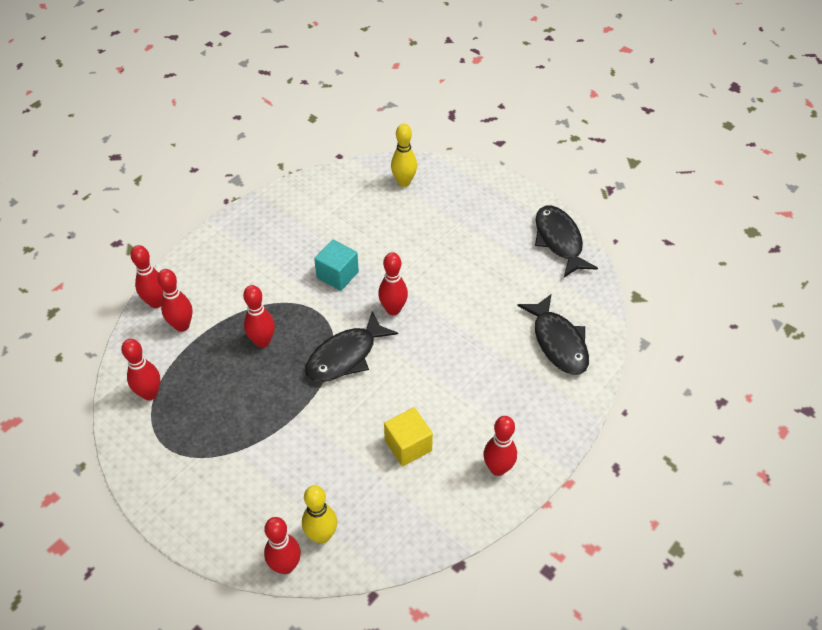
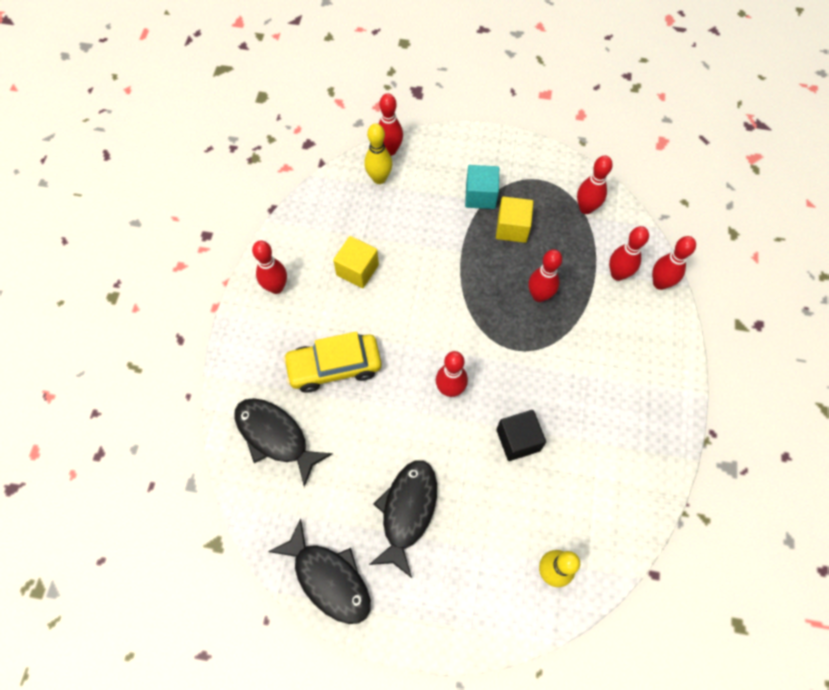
camera: 150 degrees right, 15 degrees up
(233, 411) = (512, 228): none -> yellow cube
(337, 275) = (529, 400): turquoise cube -> turquoise cube (480, 196)
(345, 356) = (459, 319): black fish -> black fish (407, 511)
(367, 255) = (518, 440): none -> black cube
(480, 371) = (334, 367): none -> yellow car

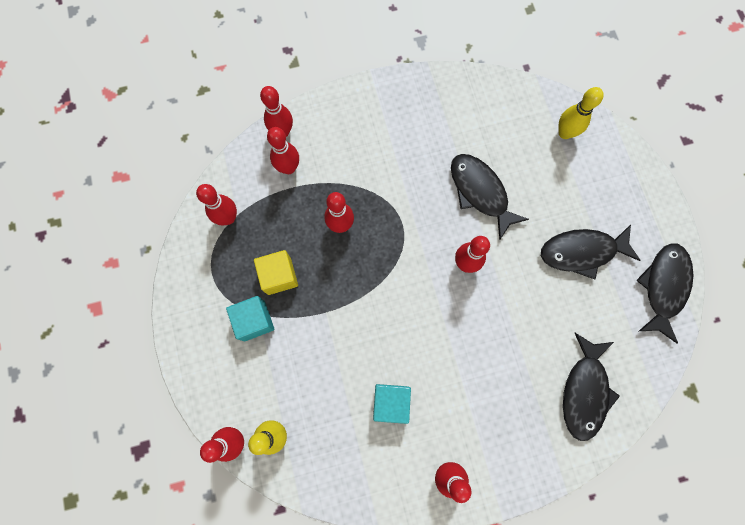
camera: 115 degrees left, 10 degrees up
(334, 367) = (497, 373): yellow car -> none
(357, 270) = (391, 402): yellow cube -> turquoise cube
(518, 440) = (480, 192): black cube -> black fish

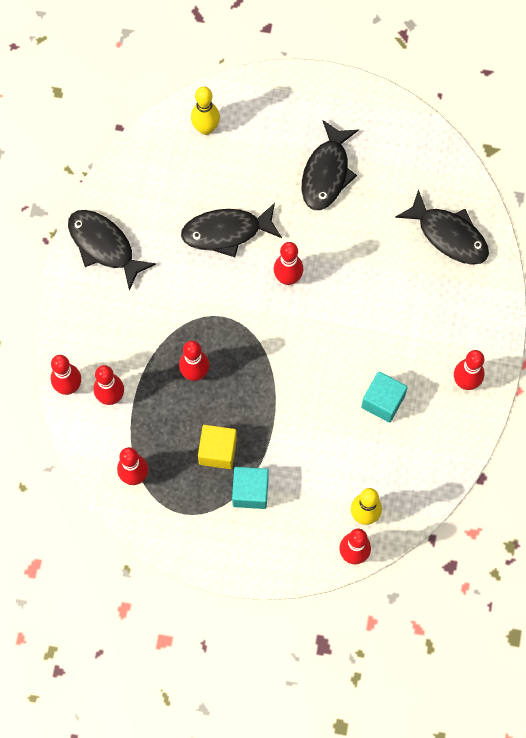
camera: 65 degrees left, 5 degrees down
(663, 287) = (391, 123): black fish -> black fish (104, 246)

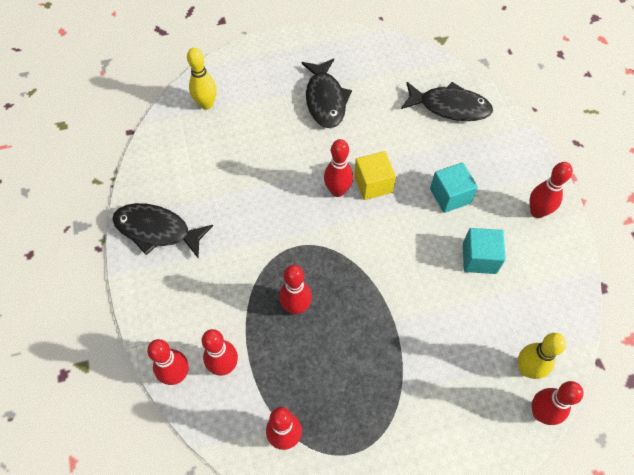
camera: 25 degrees left, 10 degrees down
(217, 451) = (355, 372): yellow cube -> yellow cube (373, 184)
(226, 232) = (264, 175): black fish -> none
(250, 491) = (408, 398): turquoise cube -> turquoise cube (450, 196)

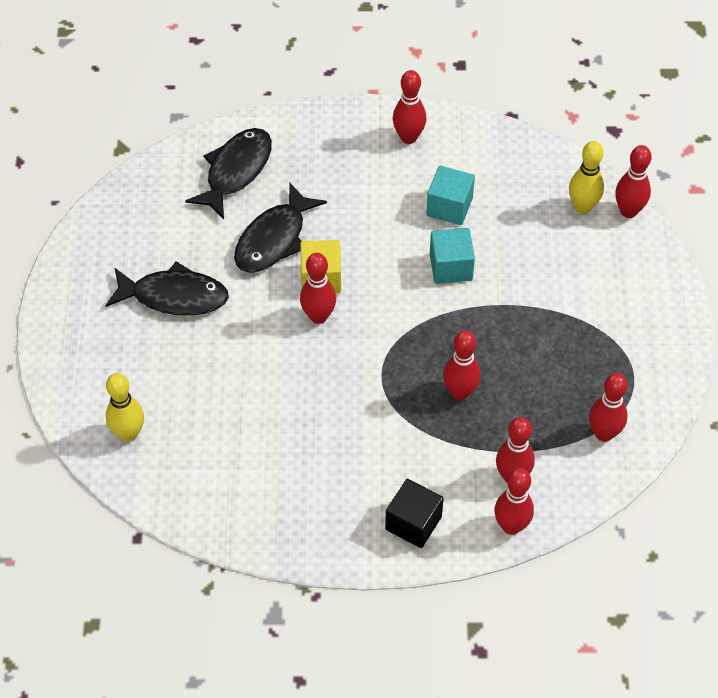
camera: 75 degrees left, 5 degrees down
(157, 230) = (313, 521): black fish -> black fish (274, 239)
(167, 299) = (413, 523): none -> black cube
(450, 196) = (362, 209): turquoise cube -> turquoise cube (451, 267)

